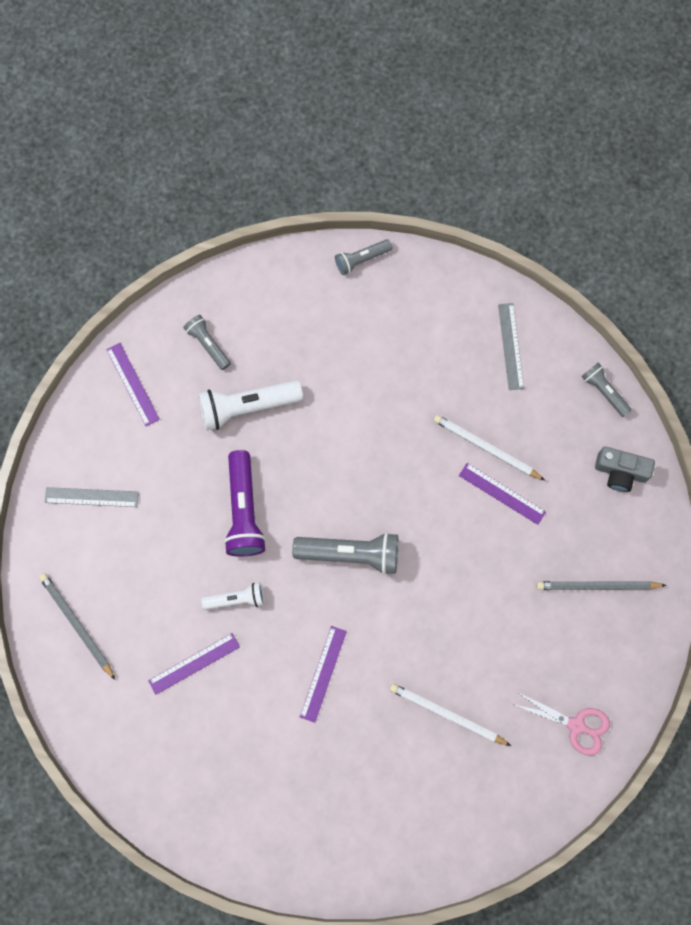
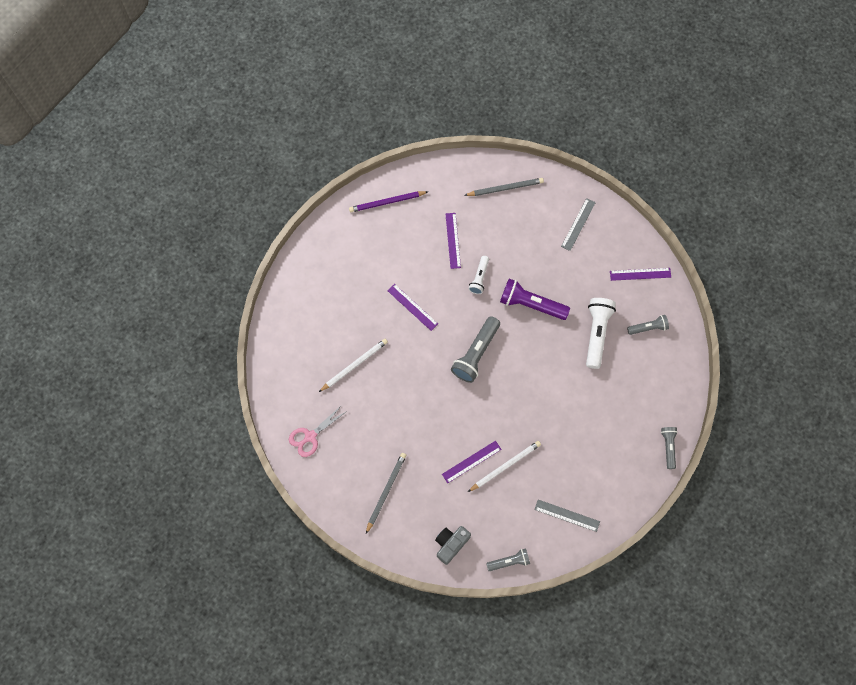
camera: 115 degrees right, 5 degrees down
(175, 791) = (387, 202): none -> purple pencil

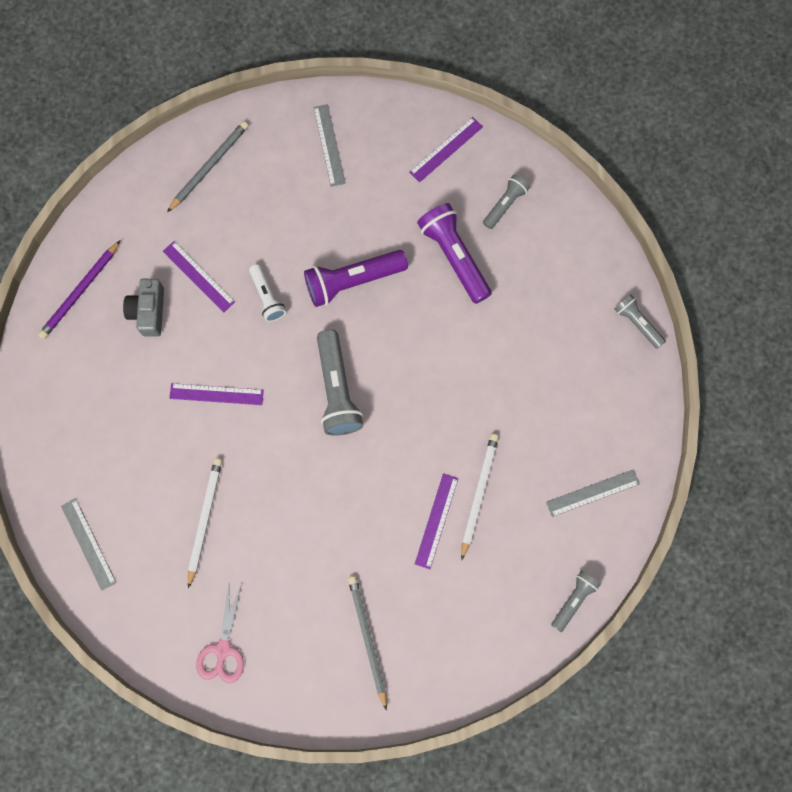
camera: 40 degrees left, 5 degrees up
(288, 331) = (88, 544): none -> grey ruler
(451, 544) = (492, 636): grey camera -> grey camera (148, 311)
(596, 334) = (454, 256): white flashlight -> purple flashlight

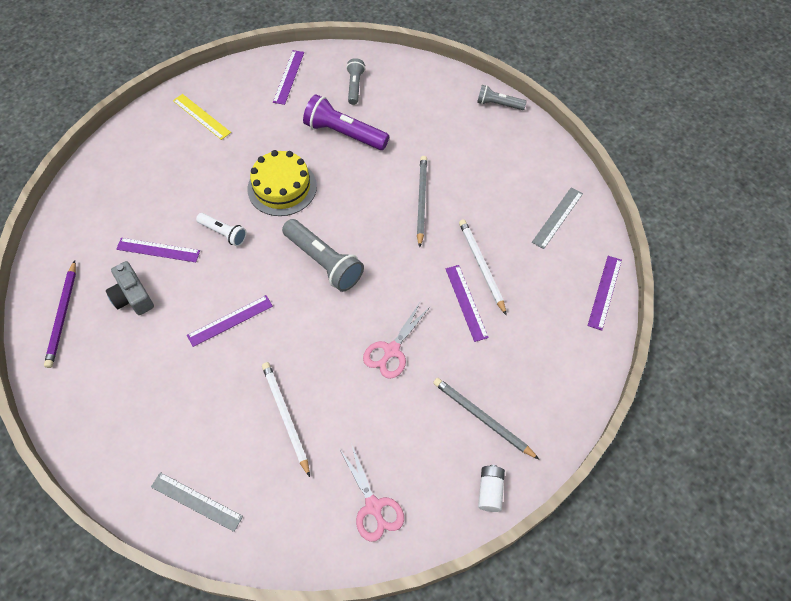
camera: 35 degrees left, 15 degrees down
(209, 166) = (117, 176): grey pencil -> grey pencil (421, 200)
(326, 705) = (490, 491): none -> white battery
(329, 145) = (201, 116): grey ruler -> yellow ruler
(335, 521) = (391, 350): none -> pink scissors
(352, 281) = (282, 187): purple flashlight -> yellow cake
(573, 600) = (604, 292): grey flashlight -> purple ruler

